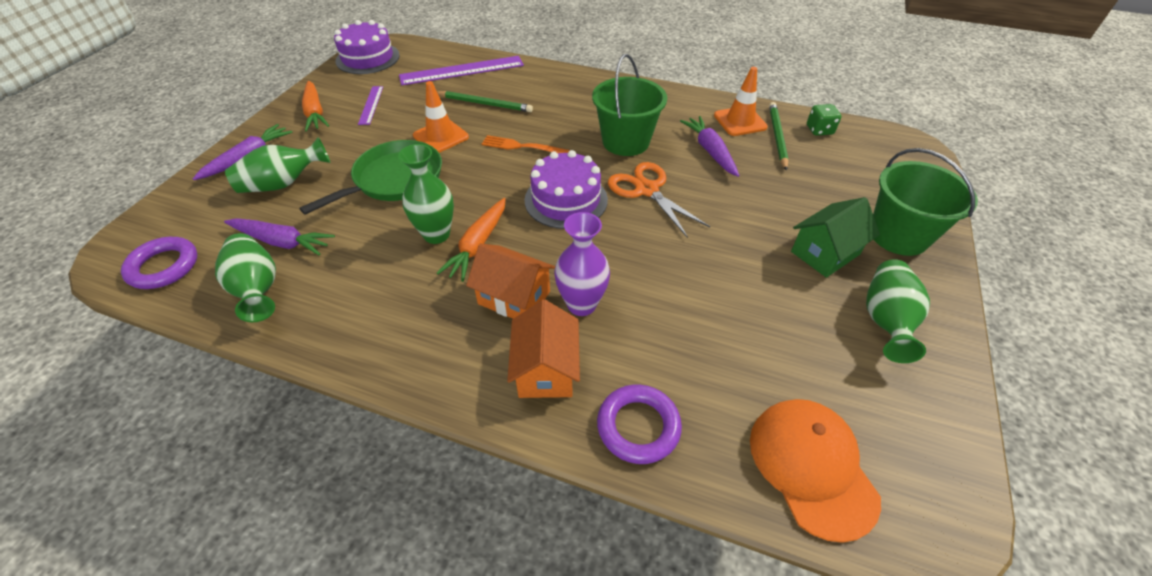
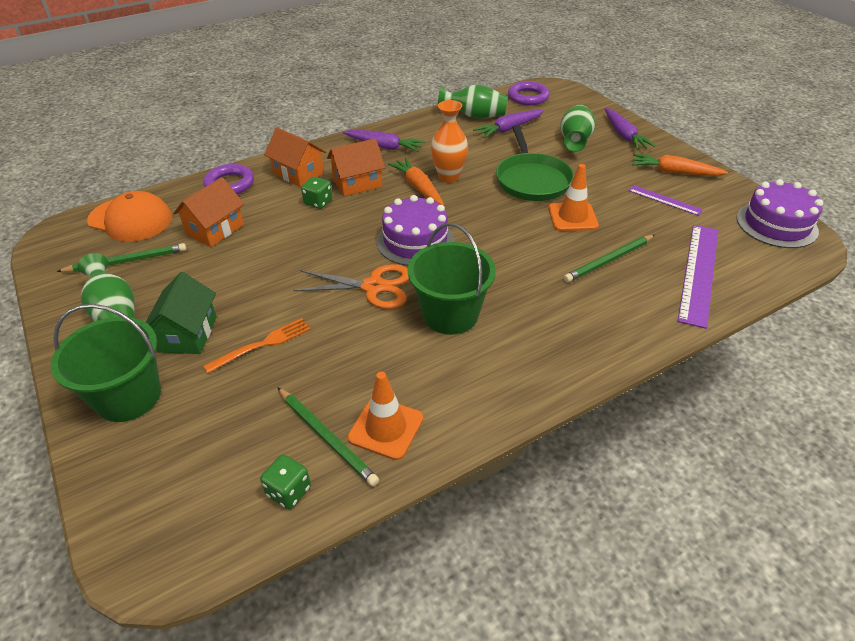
camera: 130 degrees right, 5 degrees down
(436, 234) = (448, 177): green vase -> orange vase
(521, 146) = (511, 251): orange fork -> orange fork (263, 344)
(581, 304) = (318, 202): purple vase -> green dice
(710, 151) = (370, 362): purple carrot -> purple carrot (384, 146)
(719, 355) = (215, 229): none -> orange house
(847, 386) = (127, 261): none -> green pencil

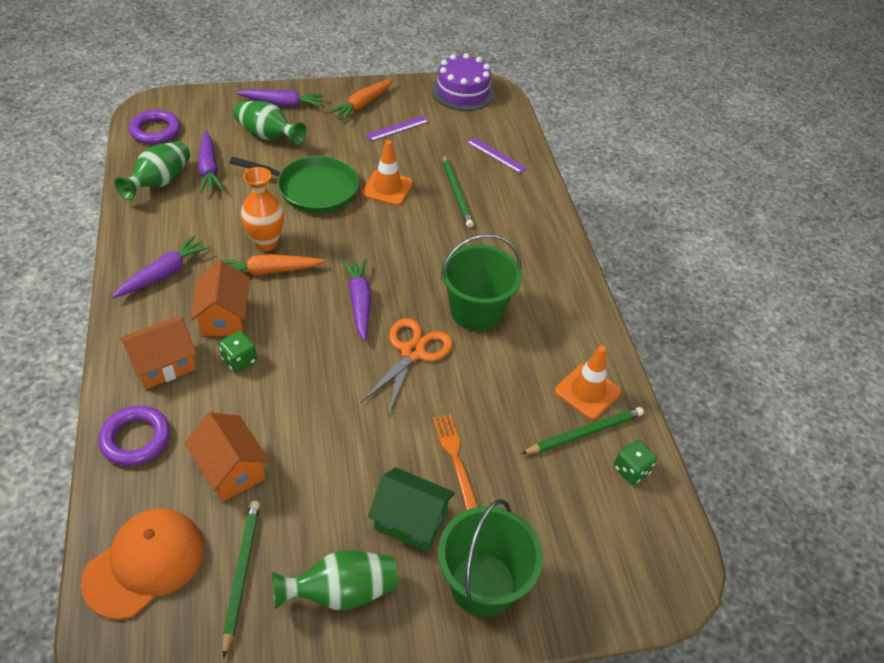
camera: 75 degrees left, 5 degrees up
(415, 241) = (359, 302): purple cake -> purple carrot
(698, 273) = (496, 155): purple ruler -> purple ruler, size x0.53

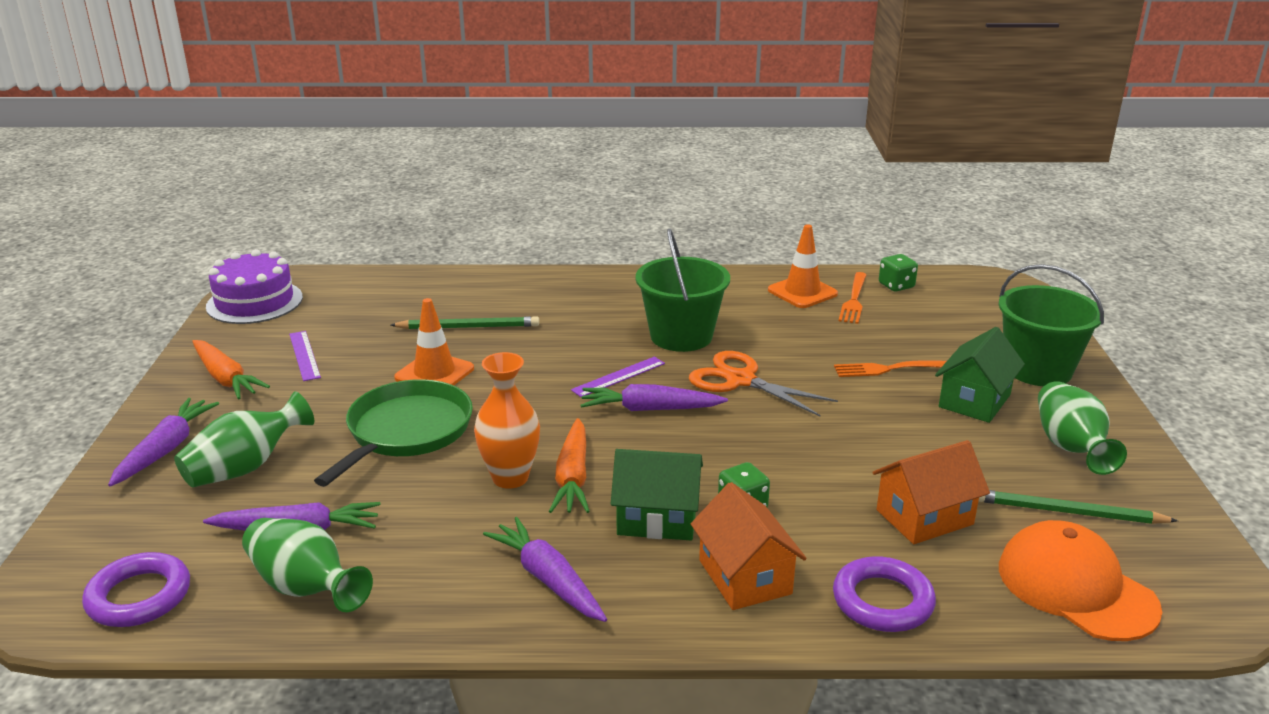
camera: 75 degrees left, 20 degrees down
(224, 317) = (657, 519): orange house -> green house
(496, 155) = (407, 295): purple ruler -> purple ruler (618, 377)
(585, 432) = (854, 300): green pencil -> orange fork

